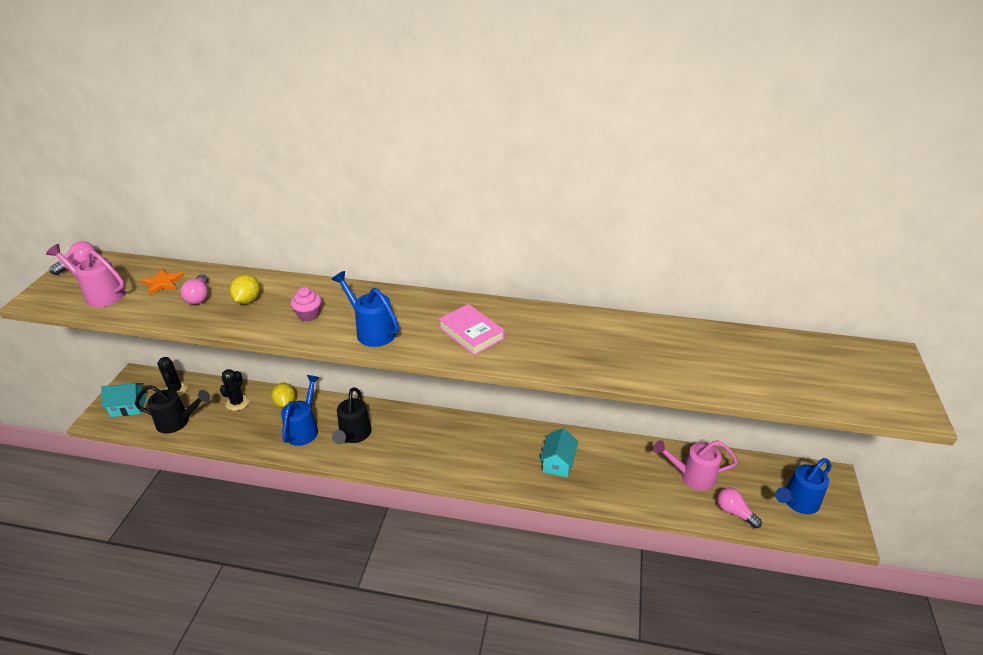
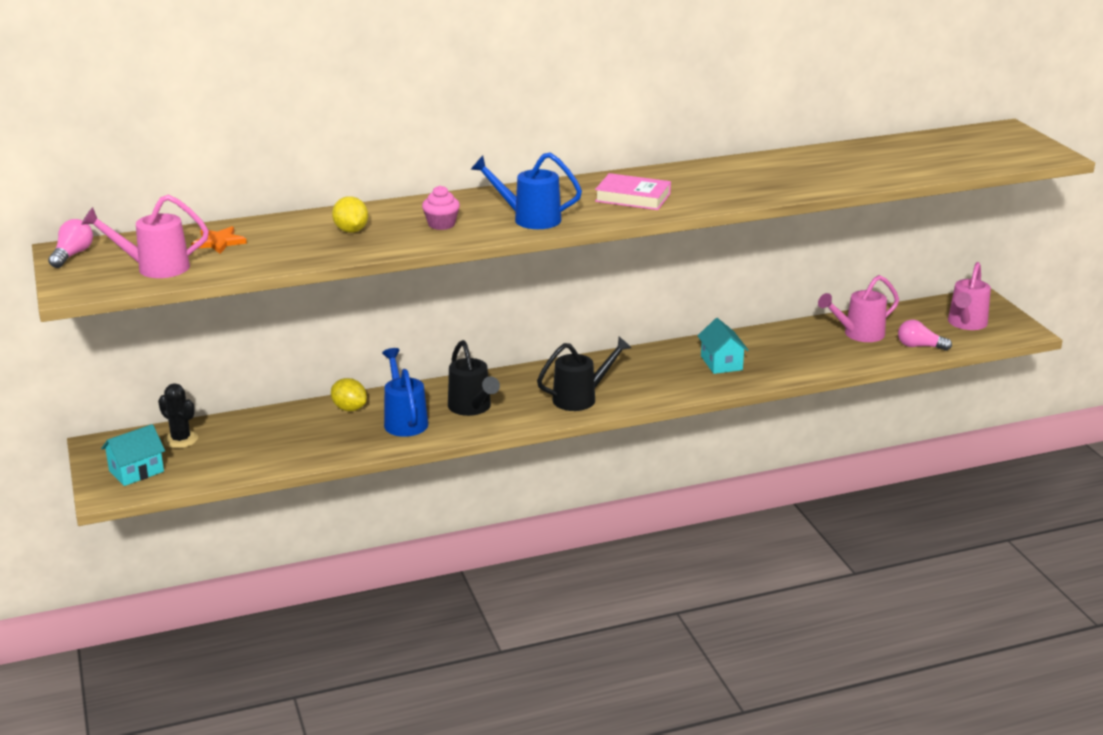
camera: 30 degrees left, 10 degrees down
(177, 421) = (228, 462): black watering can -> black watering can (580, 398)
(199, 297) = (286, 241): pink light bulb -> none
(237, 402) = (285, 425): black cactus -> none
(797, 502) = (966, 324): blue watering can -> pink watering can

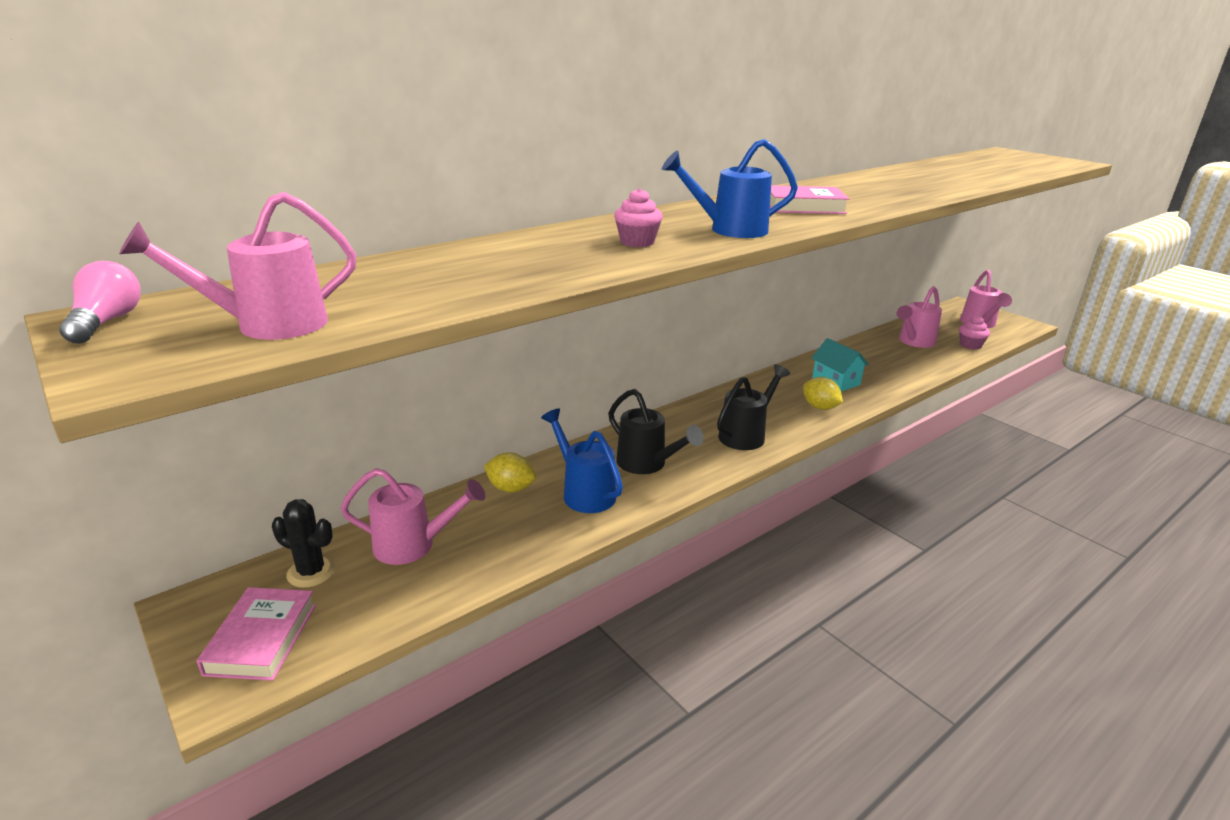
camera: 20 degrees left, 0 degrees up
(136, 471) = (261, 639): turquoise house -> pink book
(218, 242) = (353, 284): orange star -> none
(256, 435) = (413, 545): none -> pink watering can
(351, 231) = (532, 257): yellow lemon -> yellow lemon (819, 407)
(919, 346) = (970, 345): pink light bulb -> pink cupcake

